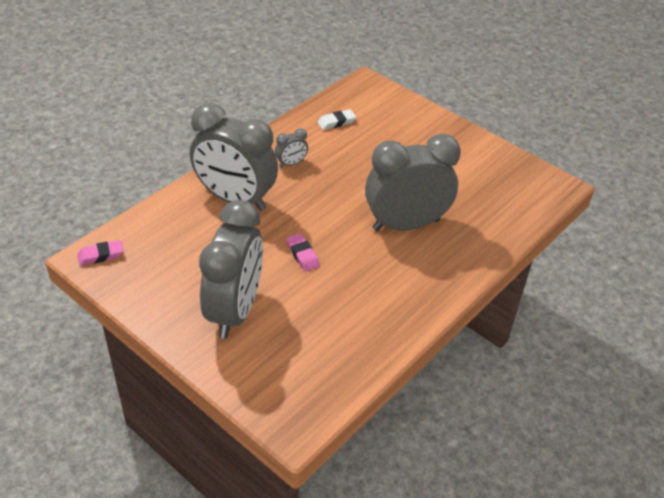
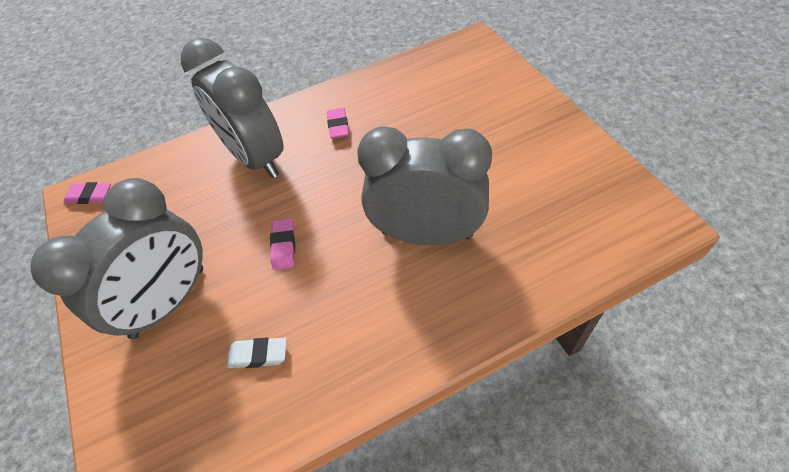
camera: 30 degrees right, 10 degrees up
(291, 164) = (338, 126): grey clock -> pink eraser
(336, 122) = (415, 84): white eraser -> white eraser (258, 355)

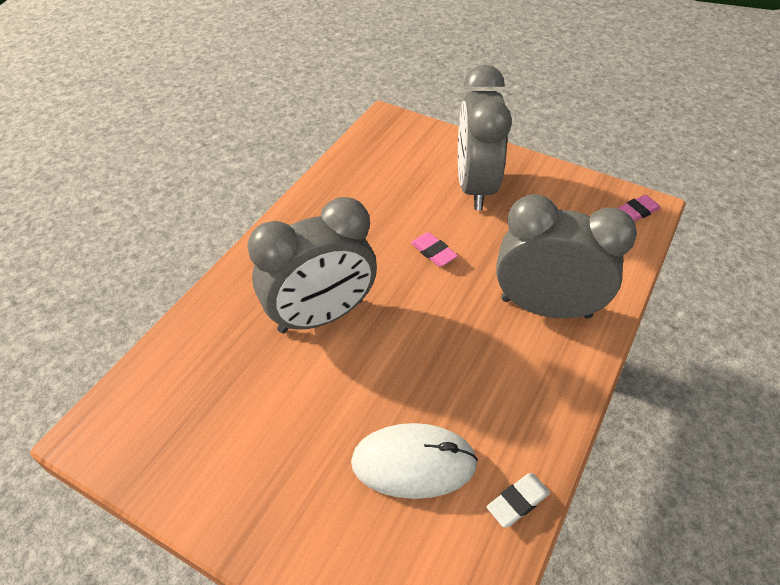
camera: 140 degrees right, 5 degrees down
(258, 355) = (382, 191): white eraser -> white eraser (517, 502)
(338, 126) = (503, 384): pink eraser -> none
(432, 111) = (413, 463): none -> white mouse

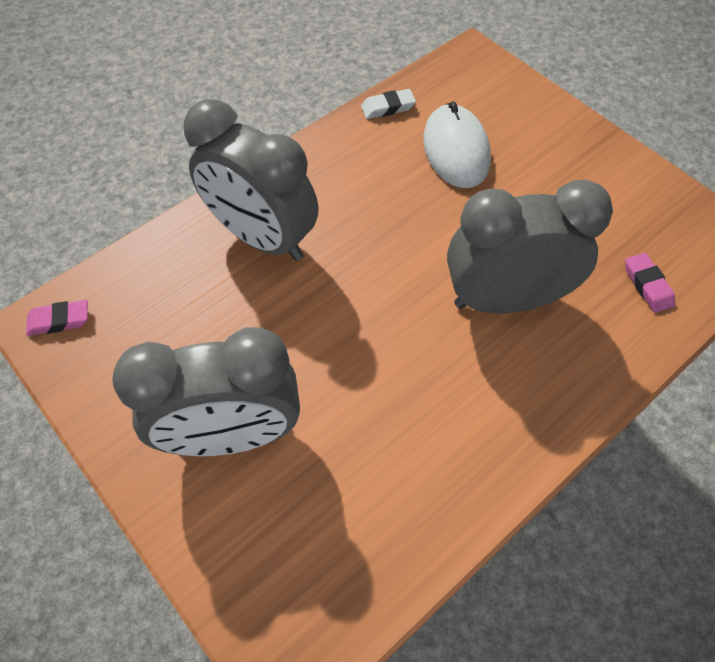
camera: 160 degrees left, 10 degrees up
(413, 463) = (456, 150): white mouse -> white mouse turned 60 degrees clockwise
(433, 252) = (345, 342): pink eraser -> pink eraser (647, 285)
(475, 186) = (232, 435): grey clock -> grey clock turned 60 degrees clockwise

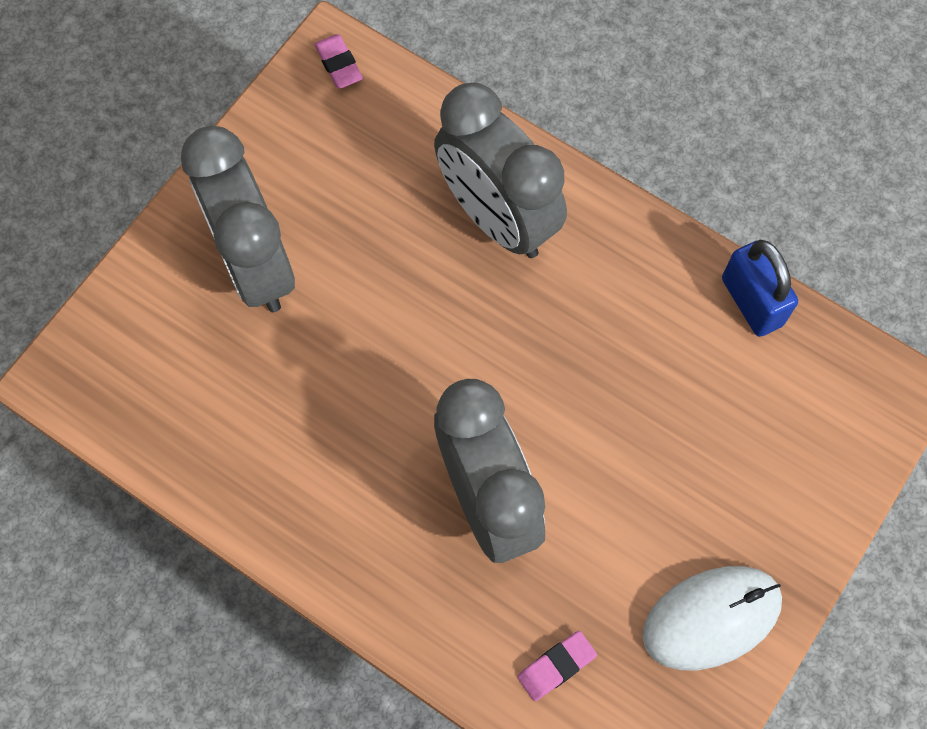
camera: 75 degrees right, 10 degrees up
(262, 237) = (497, 218): grey clock -> grey clock turned 60 degrees counterclockwise
(388, 107) = (751, 302): white eraser -> blue padlock
(456, 150) = (705, 401): white mouse -> white mouse (711, 618)

